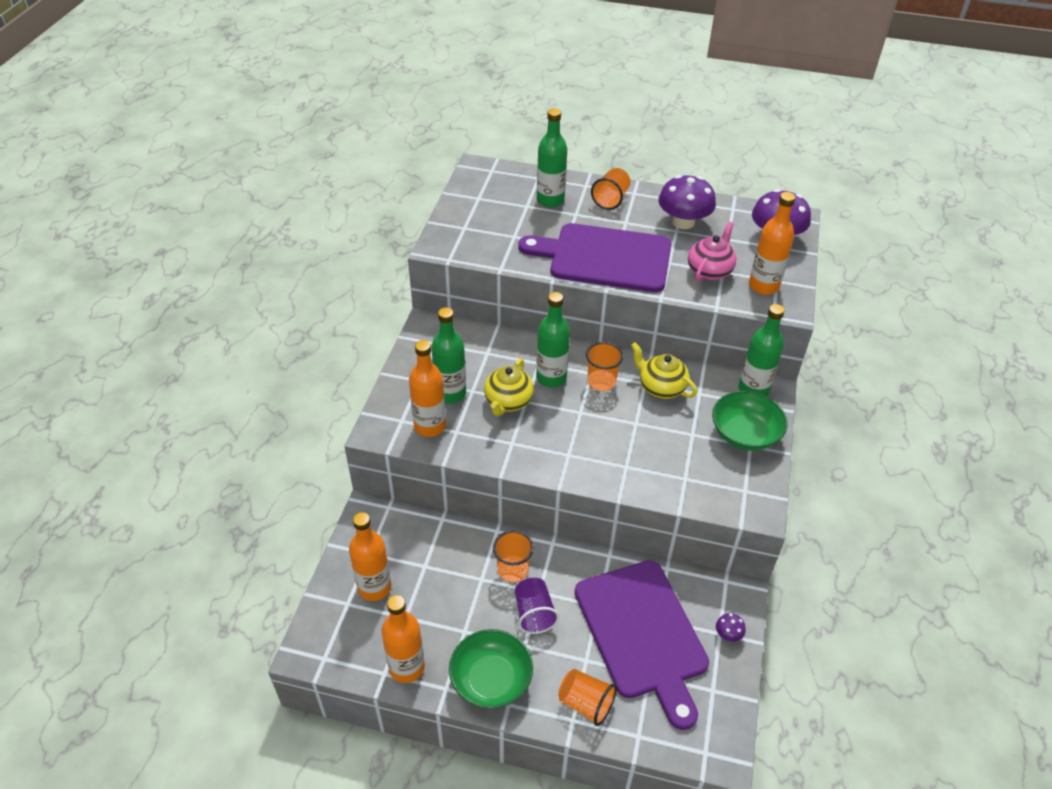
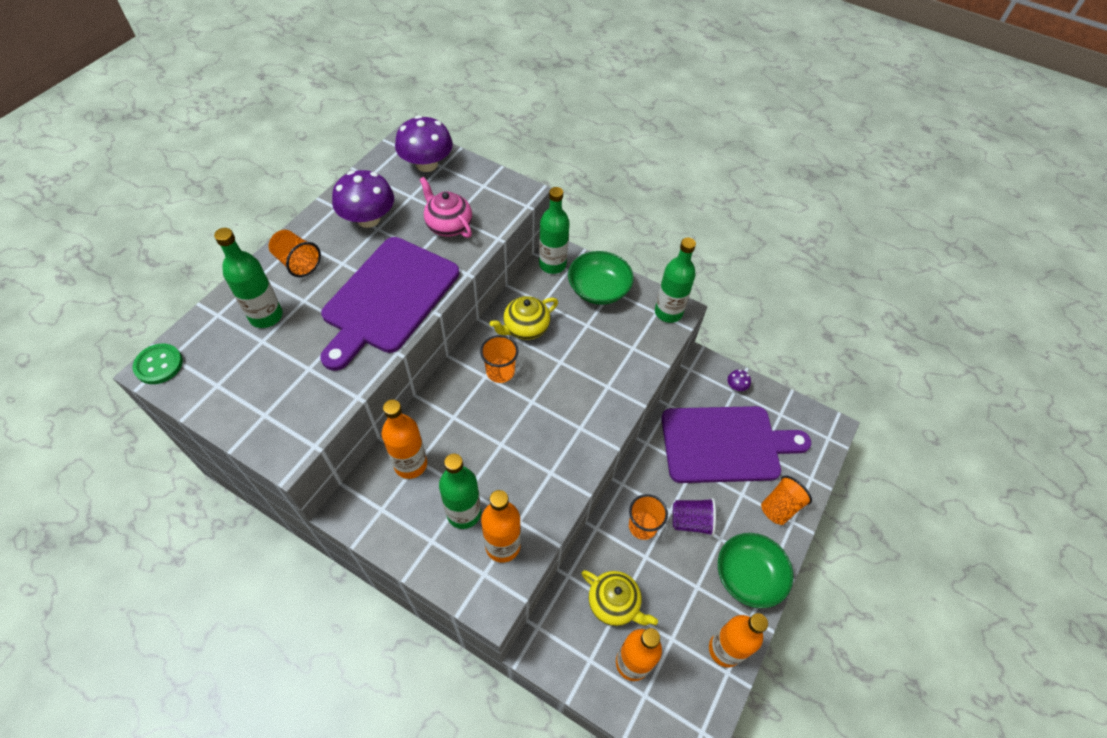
camera: 75 degrees left, 10 degrees up
(482, 167) = (159, 365): none -> green button
(508, 401) = (496, 460): yellow teapot -> yellow teapot (614, 603)
(551, 378) = (478, 412): green bottle -> green bottle (668, 312)
(763, 286) = (486, 197): orange bottle -> orange bottle (410, 464)

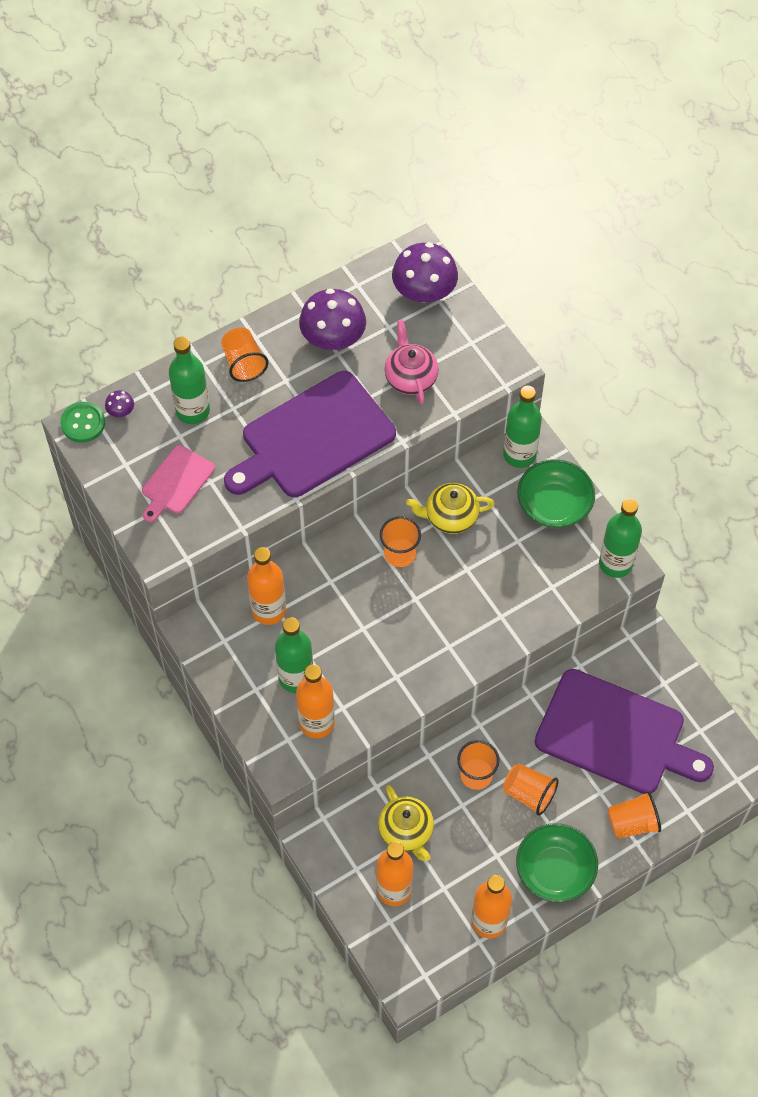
camera: 30 degrees right, 5 degrees up
(275, 382) = (176, 482): none -> pink cutting board
(691, 521) = (529, 793): purple cup -> orange cup
(736, 386) = (670, 678): purple mushroom -> purple mushroom (121, 411)

